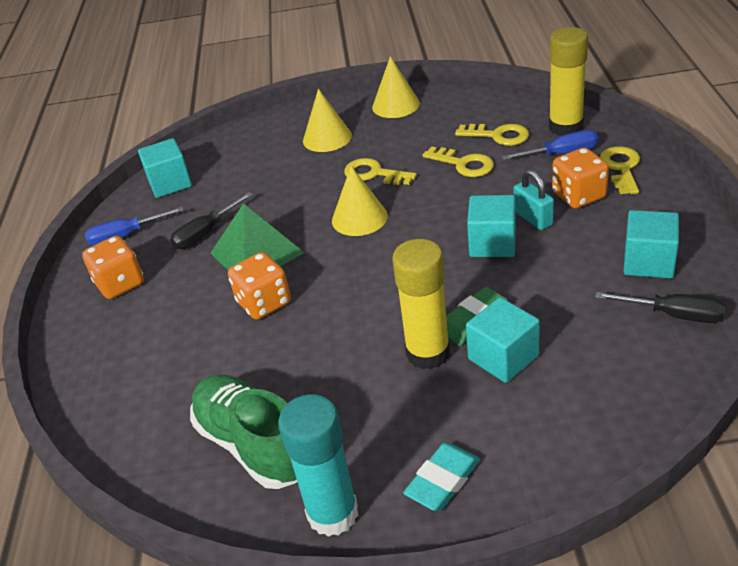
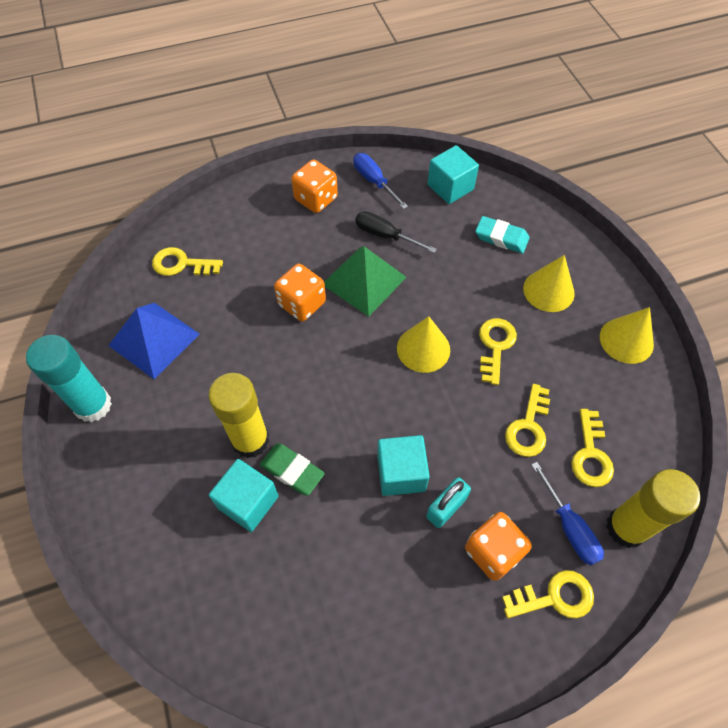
camera: 70 degrees right, 20 degrees up
(146, 415) = (181, 264): none -> yellow key
(254, 445) = (154, 339): green shoe -> blue pyramid
(442, 480) = (119, 474): turquoise eraser -> turquoise eraser (501, 237)
(648, 262) = (390, 631): turquoise cube -> none
(673, 315) = (312, 657): black screwdriver -> none

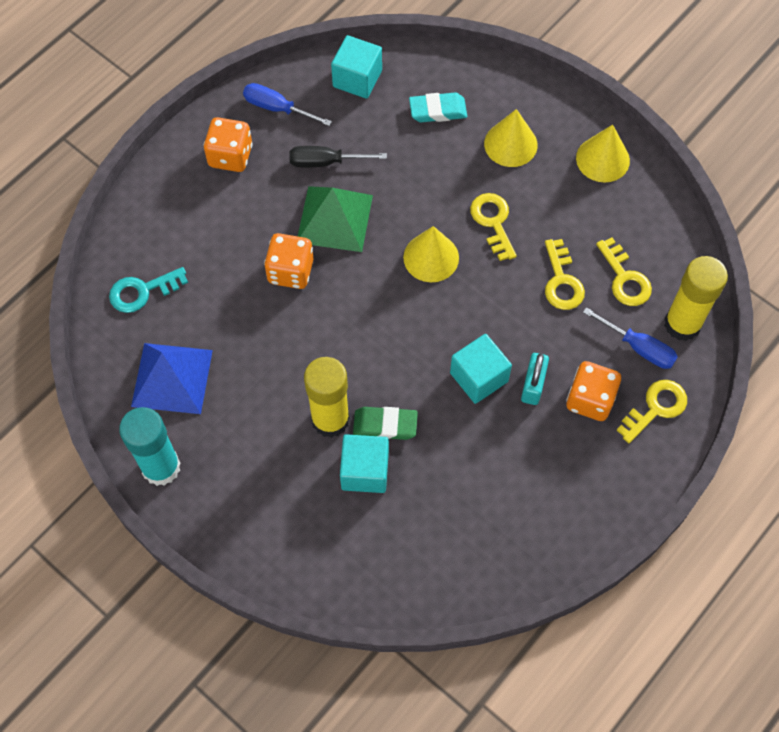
camera: 30 degrees left, 5 degrees up
(181, 264) = (142, 291): yellow key -> turquoise key

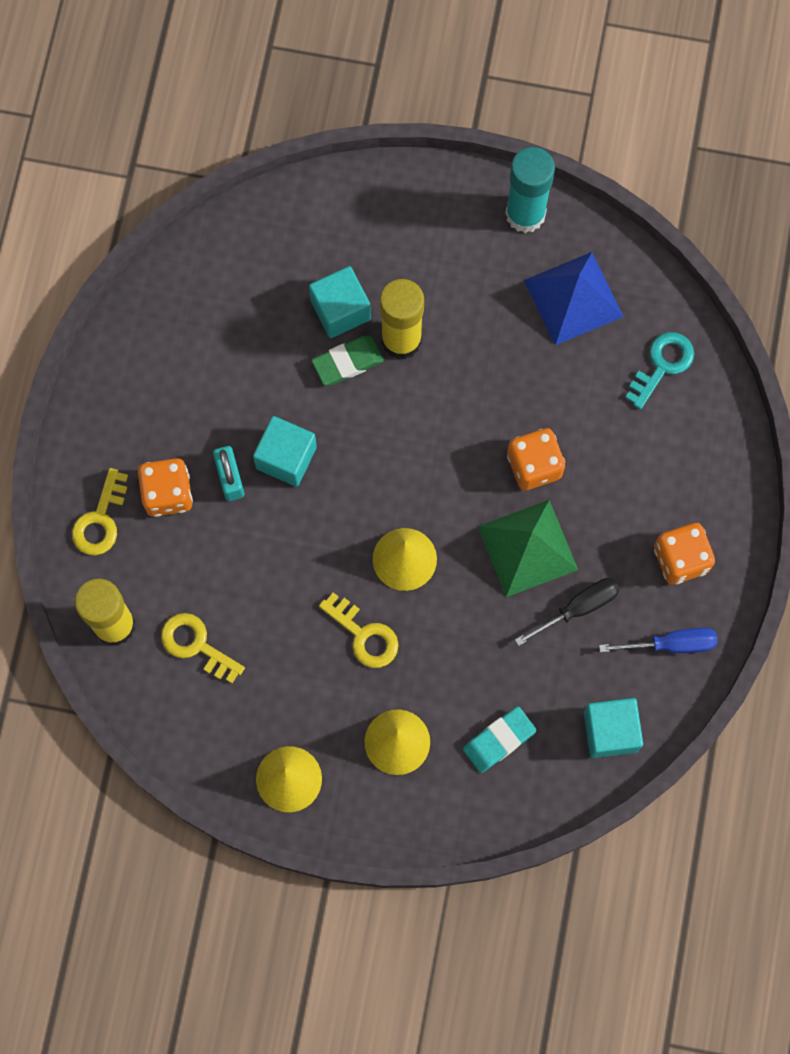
camera: 150 degrees right, 10 degrees up
(561, 281) = (258, 606): yellow key -> none
(638, 347) = (147, 575): blue screwdriver -> none

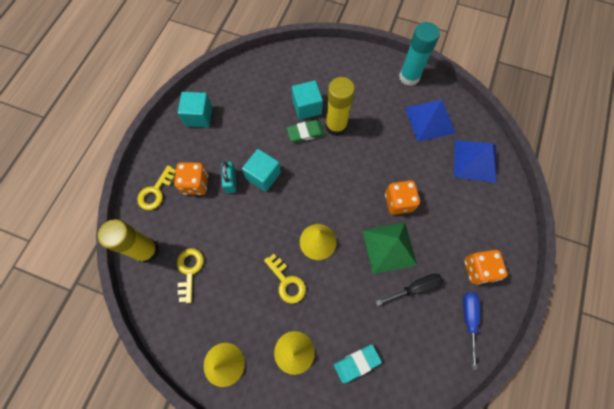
camera: 10 degrees right, 5 degrees down
(196, 645) = (189, 270): yellow key -> yellow key turned 45 degrees clockwise
(610, 731) = (426, 370): turquoise cube -> turquoise cube (199, 116)
(662, 365) = (475, 161): turquoise key -> blue pyramid
(671, 644) = (469, 320): blue screwdriver -> blue screwdriver turned 90 degrees counterclockwise

